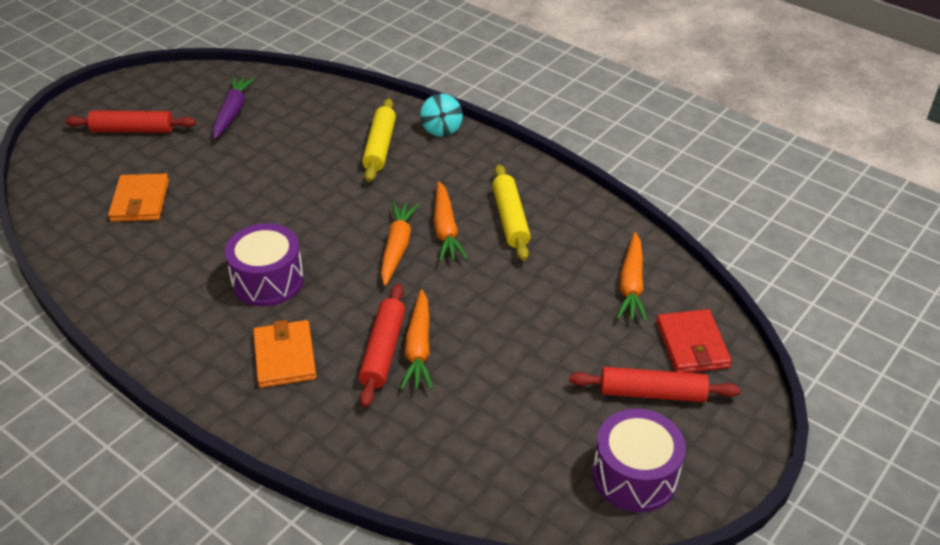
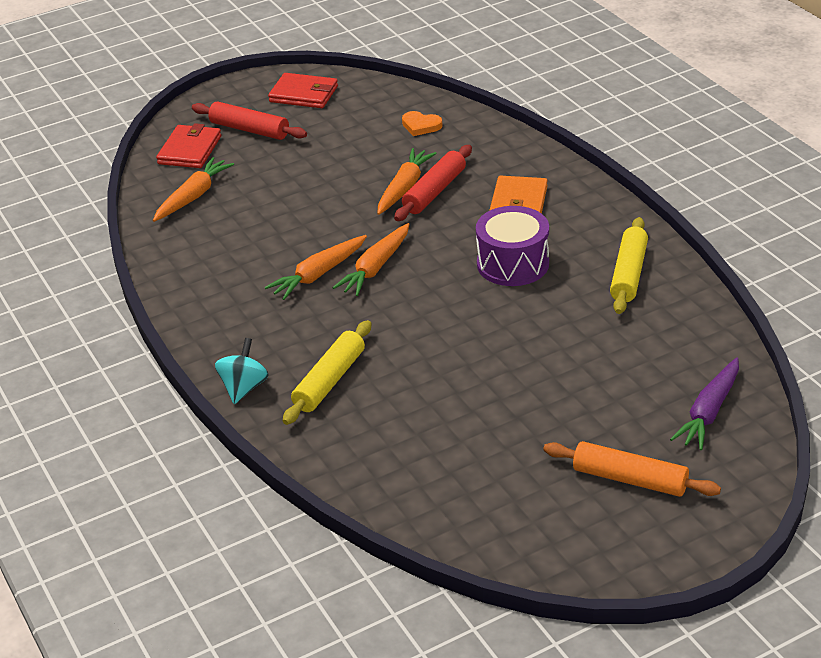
camera: 155 degrees left, 5 degrees down
(133, 130) = (630, 479): red rolling pin -> orange rolling pin
(140, 201) = (630, 374): orange wallet -> none
(232, 112) = (490, 476): purple carrot -> purple carrot (709, 412)
(445, 229) = (318, 274): orange carrot -> orange carrot turned 150 degrees counterclockwise
(449, 453) = (421, 126): none -> orange heart
(510, 219) = (249, 271): yellow rolling pin -> yellow rolling pin (628, 274)
(635, 475) = (304, 94): purple drum -> red wallet

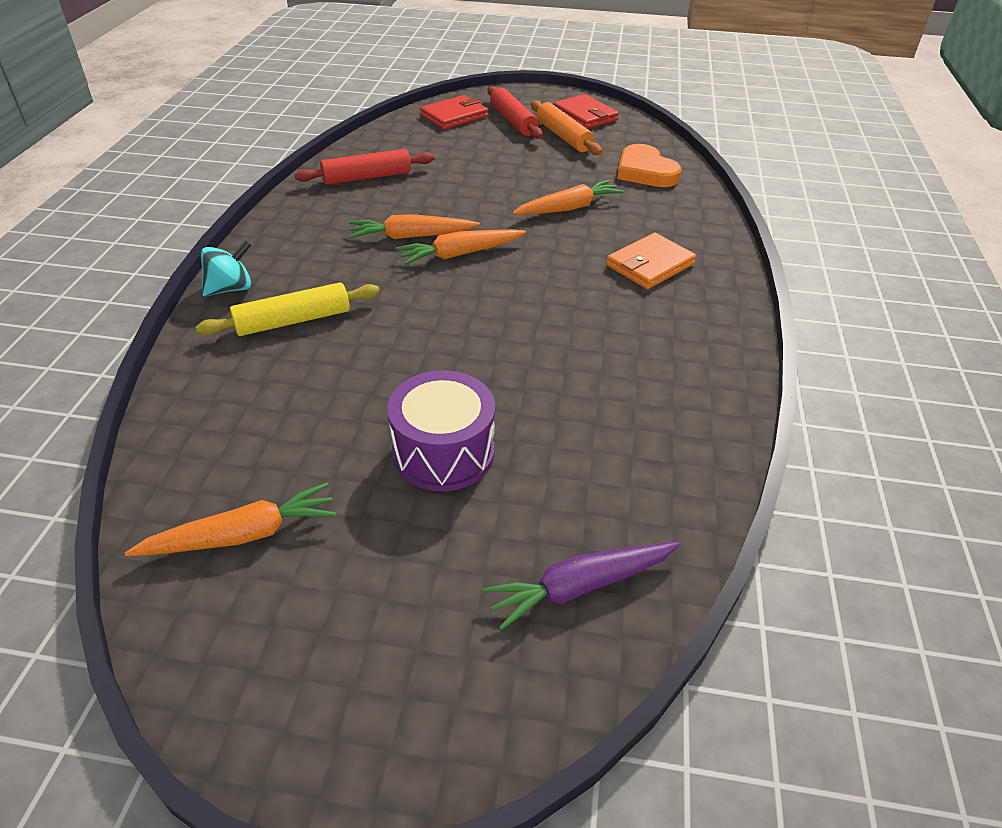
camera: 35 degrees right, 5 degrees up
(193, 196) = (411, 144): orange carrot -> orange carrot (242, 535)
(421, 126) = (645, 171): orange heart -> orange heart, size x1.70
(434, 191) = (589, 222): red rolling pin -> red rolling pin (367, 177)
(513, 264) = (576, 311): purple drum -> purple drum (443, 452)
(628, 274) = (676, 381): yellow rolling pin -> none
(630, 479) = (395, 604): orange rolling pin -> orange rolling pin (563, 137)

